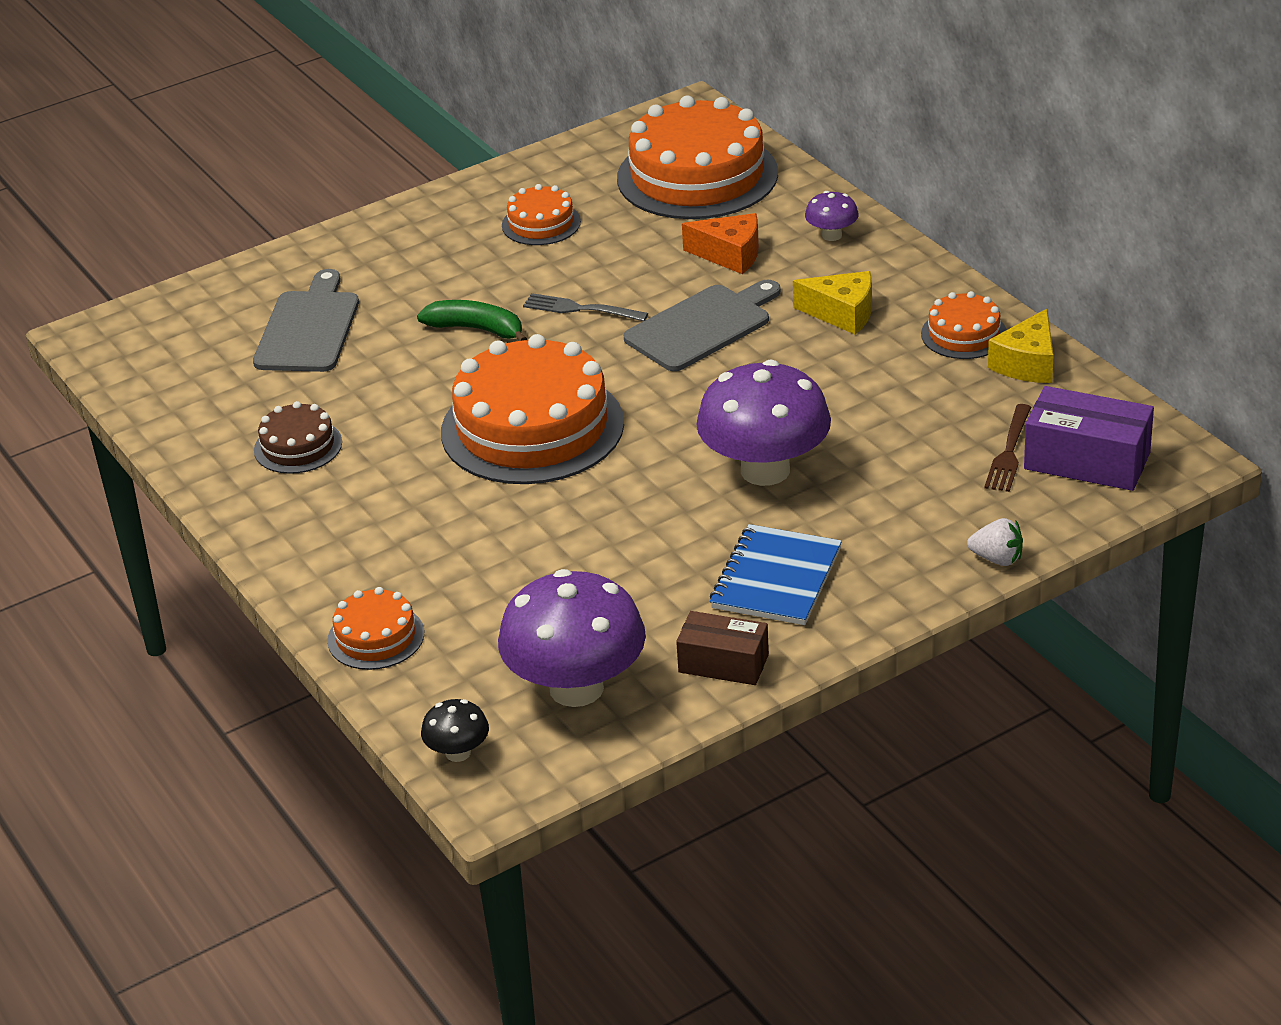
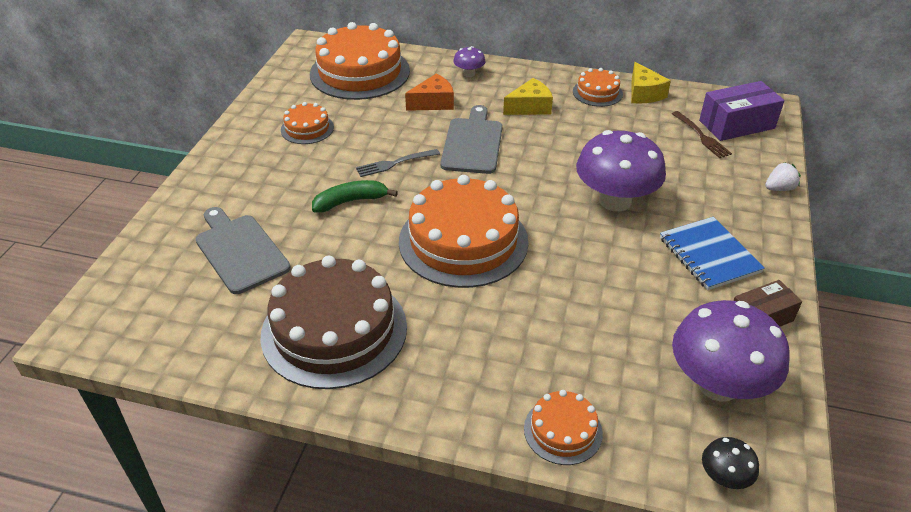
camera: 45 degrees left, 5 degrees up
(298, 446) = (334, 330): brown cake -> brown cake, size x2.08

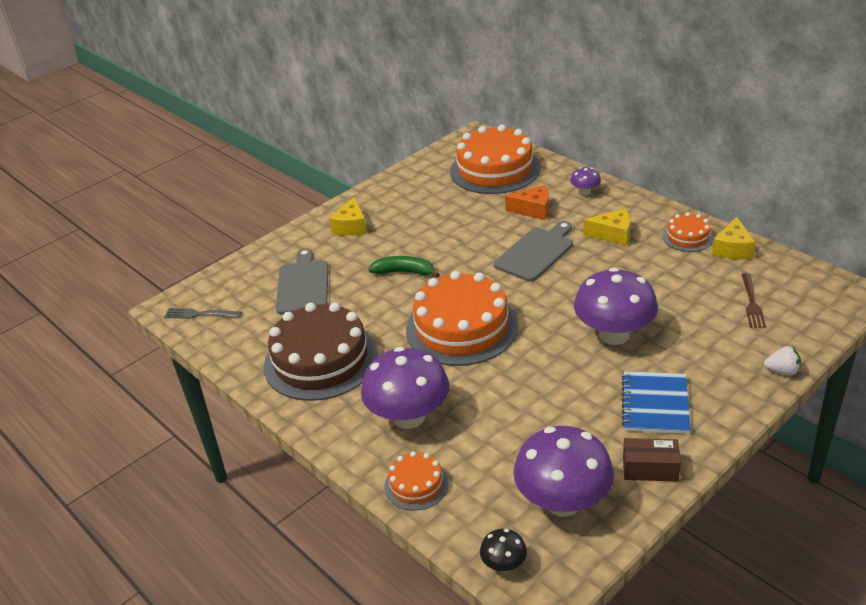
camera: 35 degrees right, 5 degrees down
(246, 169) = (351, 226): none -> yellow cheese
(307, 128) = (418, 206): orange cake -> none
(395, 163) = (460, 252): grey fork -> grey fork (200, 314)
(490, 357) = (409, 417): none -> purple mushroom
(736, 124) = (799, 302): purple box -> none

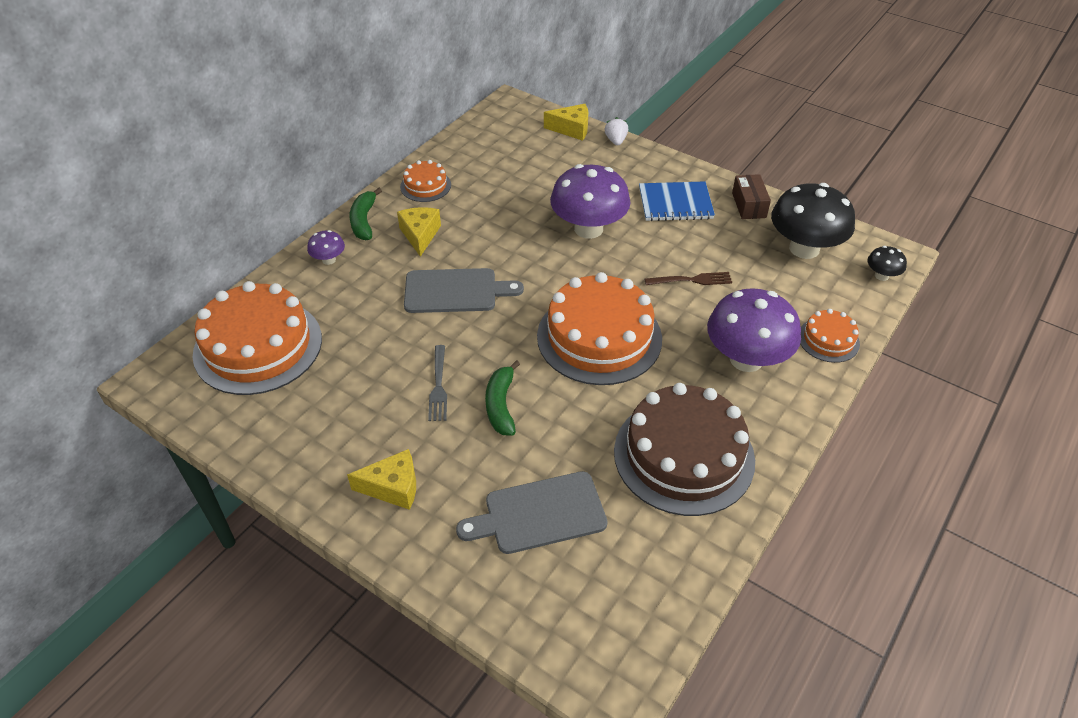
camera: 105 degrees left, 10 degrees up
(200, 314) = (625, 635): grey fork -> grey fork (438, 386)
(533, 210) = (364, 300): orange cheese -> none
(536, 252) = (455, 291): grey cutting board -> grey cutting board turned 150 degrees clockwise
(563, 502) = (804, 248): purple mushroom -> black mushroom
(635, 206) = (364, 221): none -> green banana
(733, 249) = (446, 159): yellow cheese -> yellow cheese (572, 129)
(752, 303) = (529, 152): brown fork -> brown fork (692, 280)

